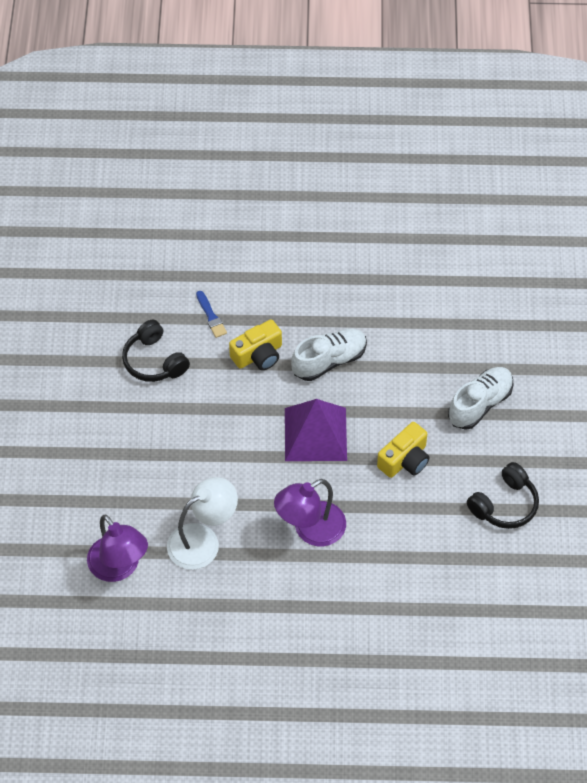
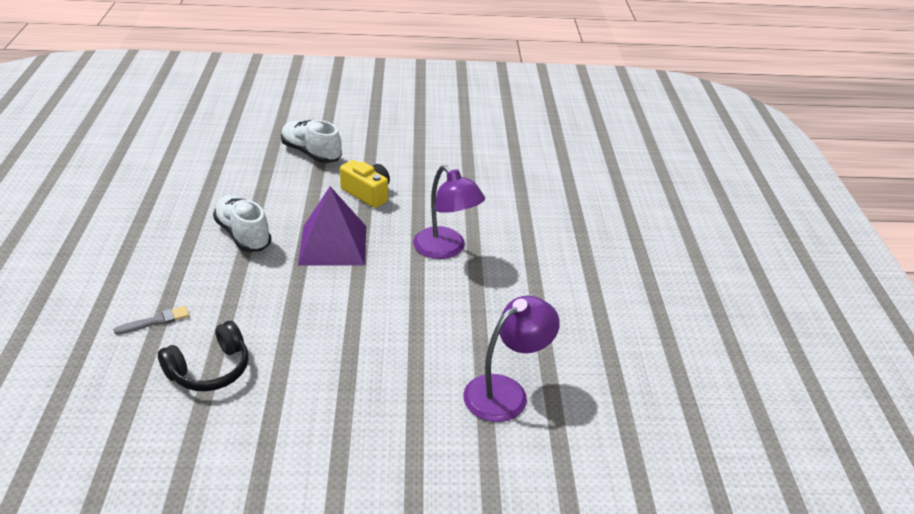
camera: 95 degrees left, 20 degrees down
(203, 540) = (464, 323): white lamp -> none
(211, 316) = (156, 321): blue brush -> grey brush
(258, 355) = (223, 283): yellow camera -> none
(504, 505) = (415, 146): black headphones -> none

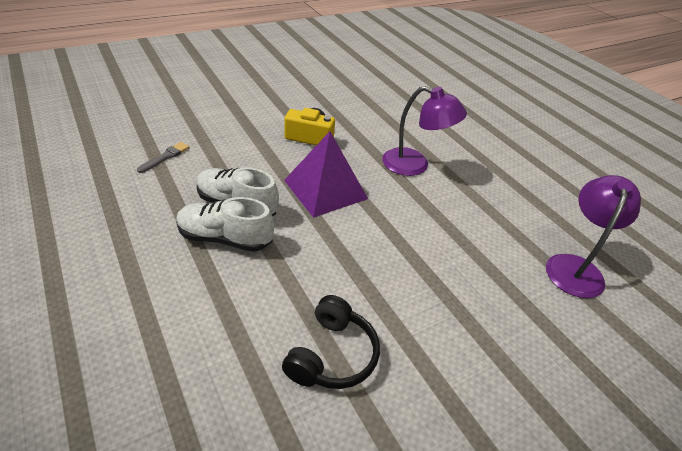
camera: 30 degrees left, 5 degrees up
(156, 321) = (229, 325): grey brush -> grey brush (165, 157)
(311, 153) = (230, 115): white shoe -> white shoe (225, 238)

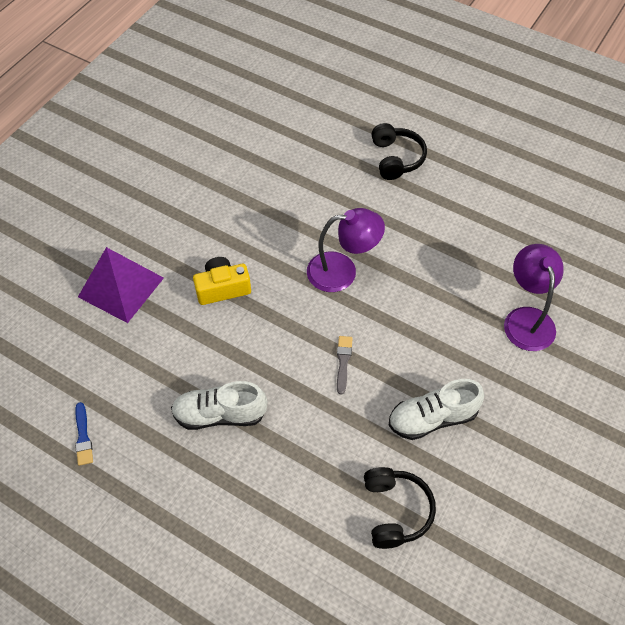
camera: 25 degrees left, 15 degrees up
(124, 171) = (83, 437): none -> blue brush
(165, 157) = (106, 397): grey brush -> grey brush (343, 362)
(225, 238) = (238, 456): white shoe -> white shoe (432, 418)
(325, 189) = (283, 349): purple pyramid -> purple pyramid (121, 287)
(508, 123) = (396, 158): none -> black headphones

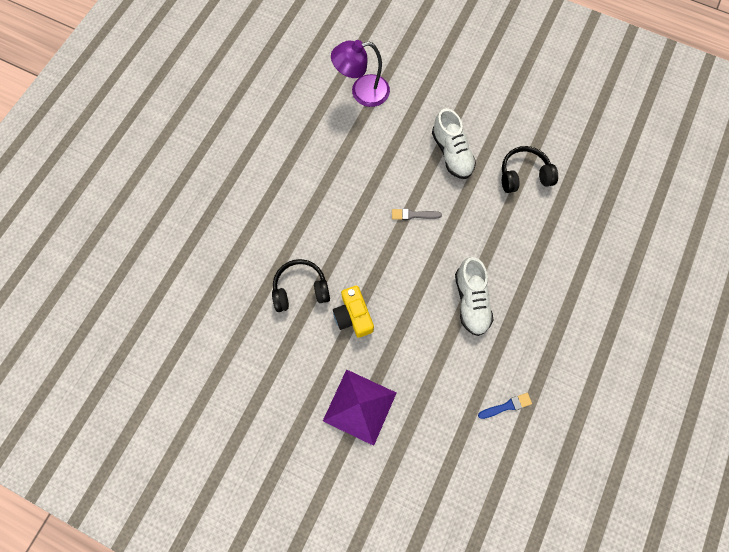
camera: 95 degrees left, 15 degrees up
(342, 271) = (328, 221): purple lamp -> none
(396, 158) = (203, 184): black headphones -> black headphones (300, 289)

